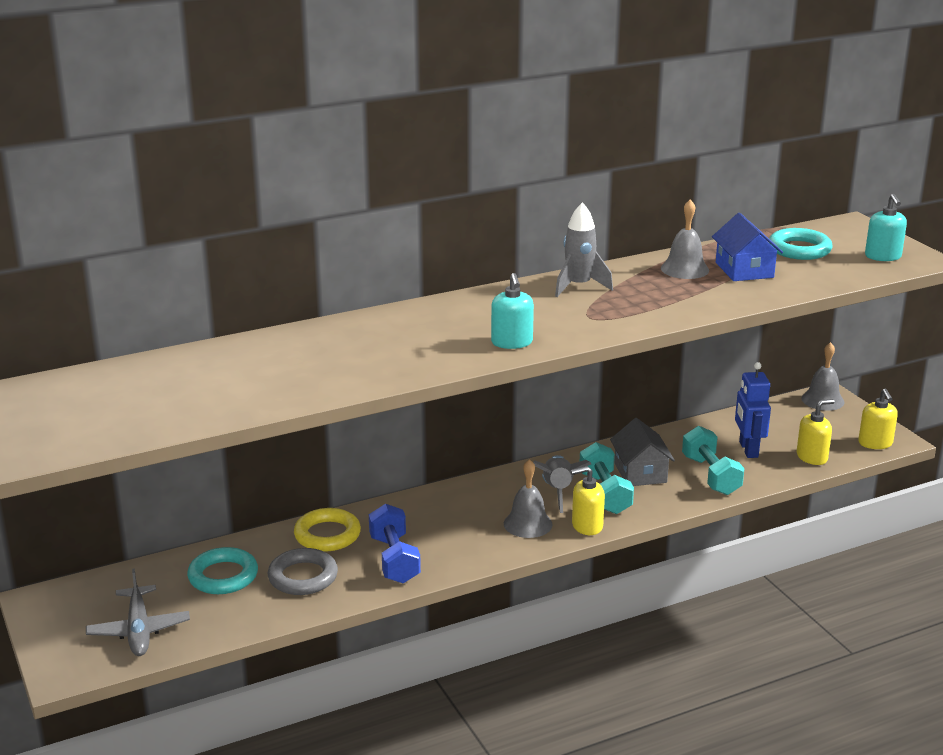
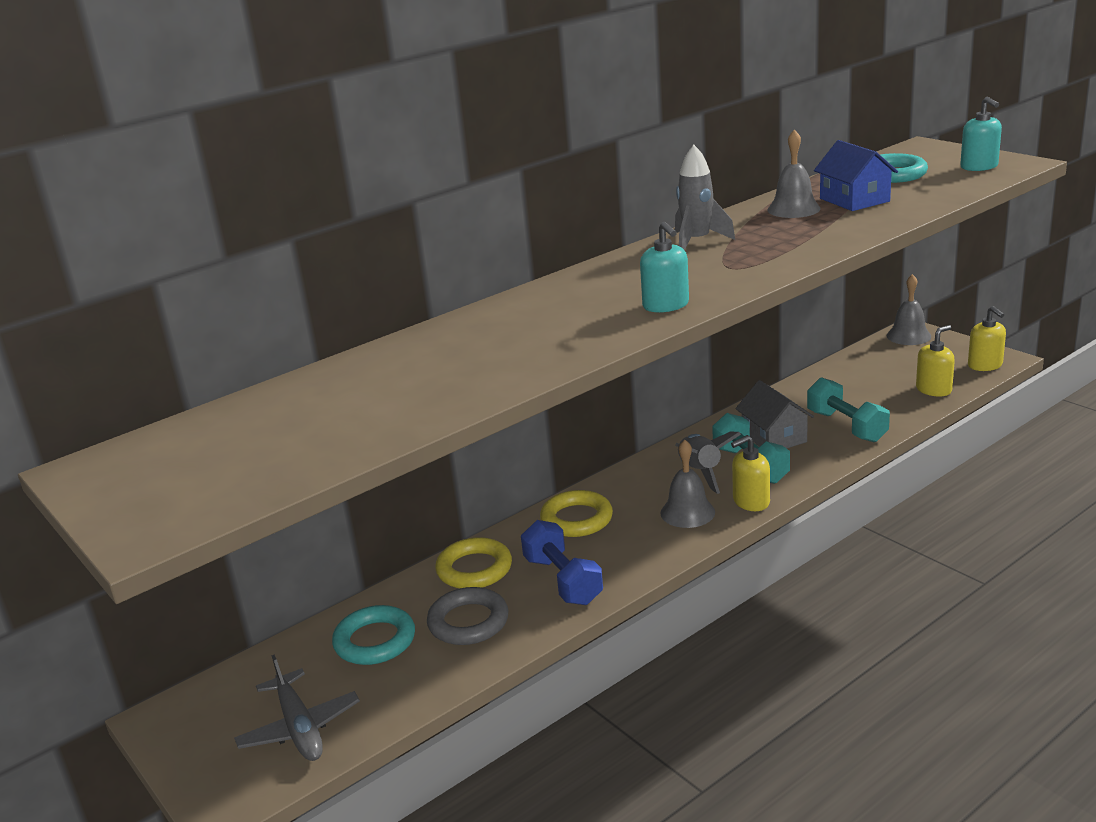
camera: 10 degrees left, 0 degrees up
(431, 510) = (576, 519): none -> yellow ring
(748, 450) = (867, 395): blue robot -> none

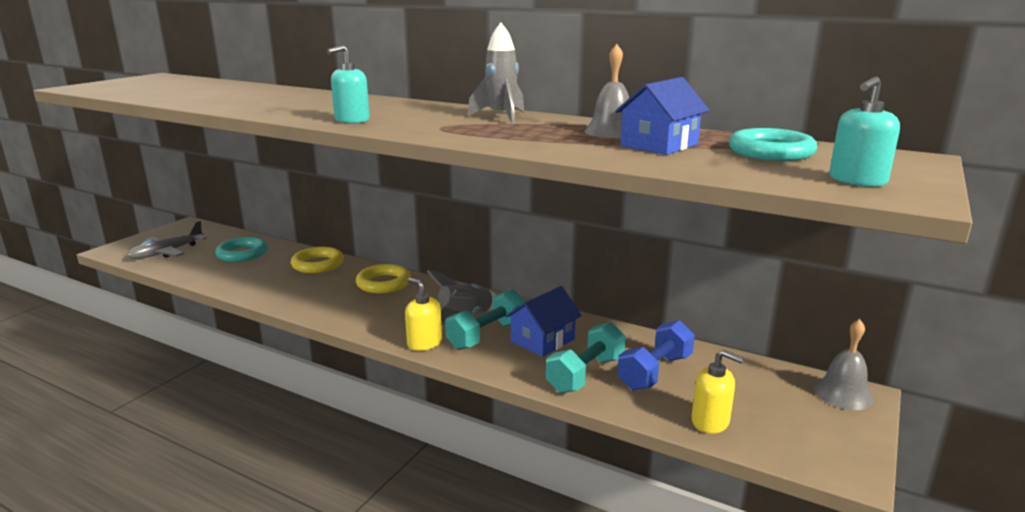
camera: 65 degrees right, 5 degrees down
(468, 622) = (258, 273): grey ring -> none
(563, 580) = (304, 291): blue dumbbell -> blue dumbbell (655, 372)
(687, 512) = (401, 320): grey bell -> none
(774, 437) = (542, 340): grey house -> blue house
(985, 365) = (813, 457): yellow soap dispenser -> none

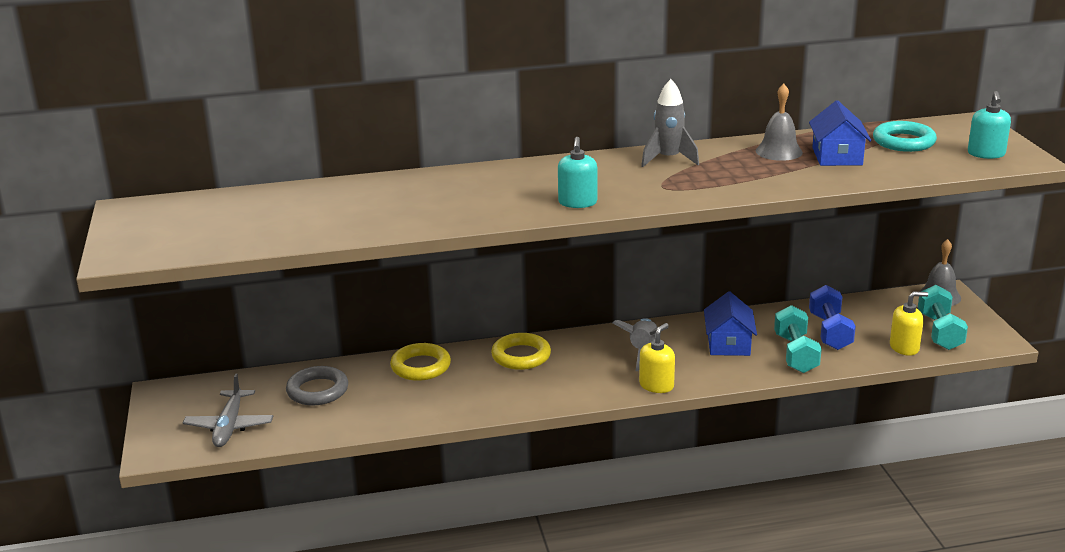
camera: 40 degrees left, 5 degrees up
(242, 253) = (317, 390): turquoise ring -> grey ring
(424, 343) = (656, 385): yellow soap dispenser -> yellow soap dispenser turned 120 degrees clockwise
(486, 335) = (686, 359): turquoise dumbbell -> turquoise dumbbell (940, 332)

